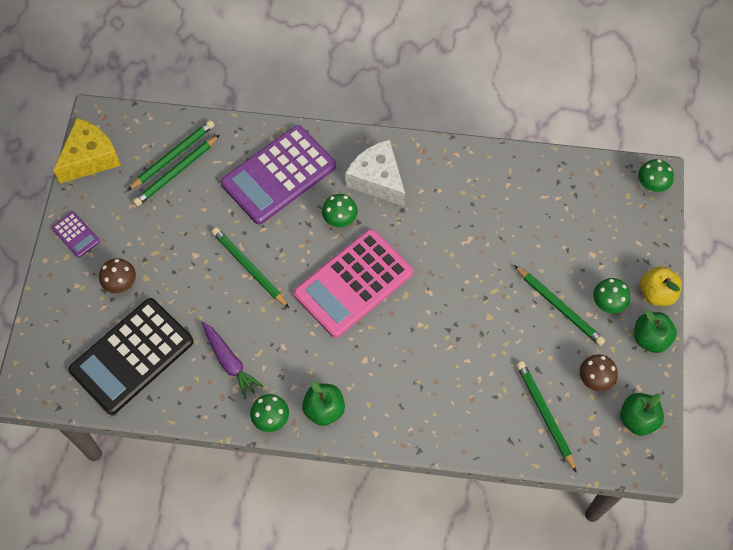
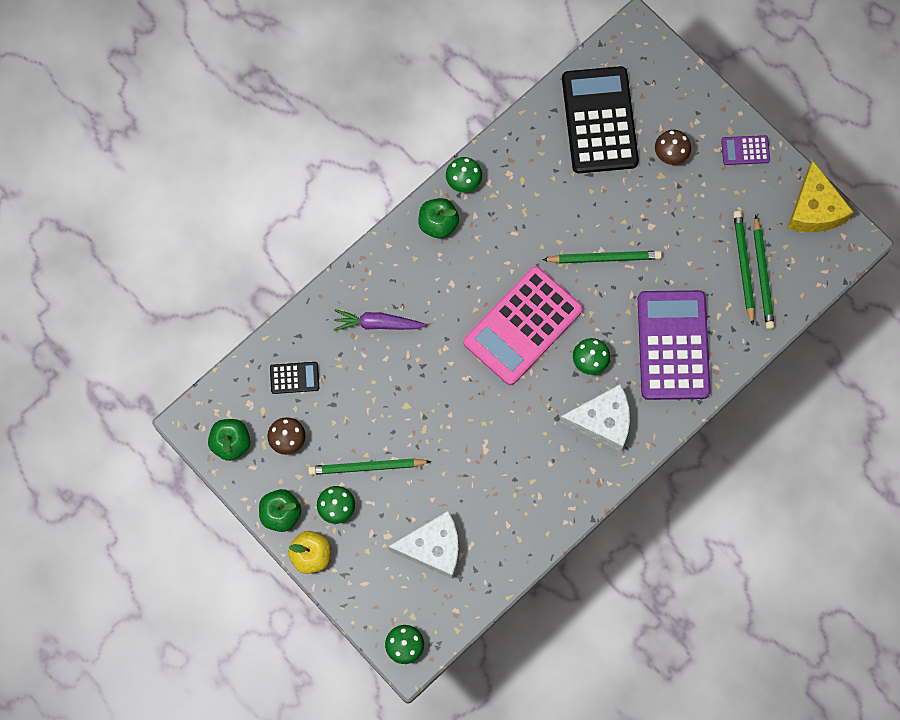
camera: 130 degrees right, 10 degrees up
(230, 362) = (534, 185): purple carrot -> purple carrot (377, 324)
(353, 283) = (523, 326): pink calculator -> pink calculator turned 135 degrees counterclockwise
(545, 415) = (294, 378): green pencil -> black calculator
(570, 218) = (433, 548): none -> white cheese

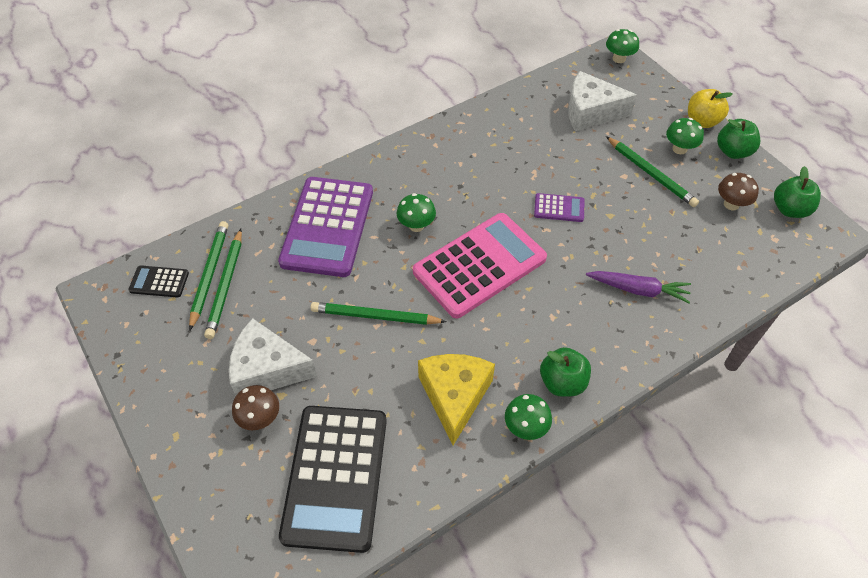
camera: 170 degrees left, 20 degrees down
(294, 378) = (728, 254): black calculator -> black calculator (159, 282)
(367, 467) = (651, 174): green pencil -> green pencil turned 45 degrees clockwise
(602, 421) = (417, 177): white cheese -> white cheese (267, 369)
(745, 150) = (168, 408): purple calculator -> purple calculator (559, 208)
(814, 209) = (121, 330): yellow cheese -> yellow cheese (455, 397)

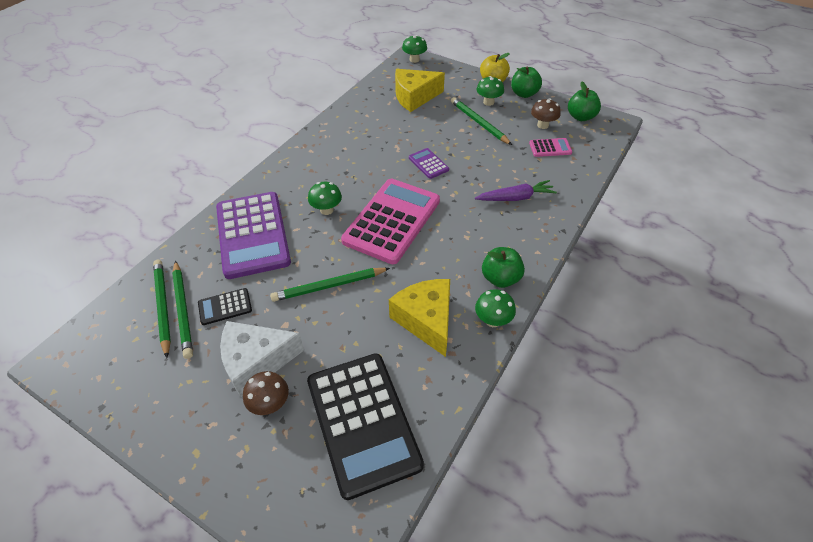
camera: 25 degrees left, 5 degrees down
(159, 282) = (116, 330): black calculator -> black calculator (225, 307)
(559, 208) = (428, 164): purple calculator -> purple calculator turned 105 degrees counterclockwise
(590, 112) = (414, 97): white cheese -> yellow cheese
(651, 174) = (479, 123): green pencil -> green pencil turned 150 degrees counterclockwise
(721, 239) = (550, 148): none -> pink calculator

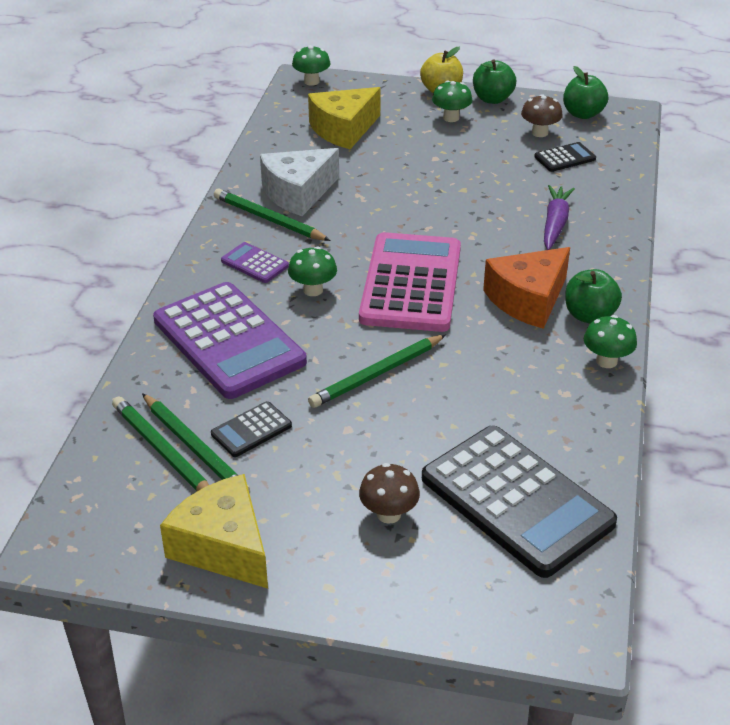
camera: 20 degrees left, 10 degrees down
(256, 362) = (339, 477): white cheese -> white cheese (298, 193)
(426, 320) = (526, 380): yellow cheese -> yellow cheese (223, 546)
(428, 164) = (416, 207): purple calculator -> purple calculator (254, 263)
(463, 254) = (528, 300): none -> orange cheese
(479, 123) = (453, 145): green pencil -> green pencil (269, 219)
(515, 198) = (555, 224): purple carrot -> purple carrot turned 45 degrees counterclockwise
(550, 148) = (565, 158): pink calculator -> black calculator

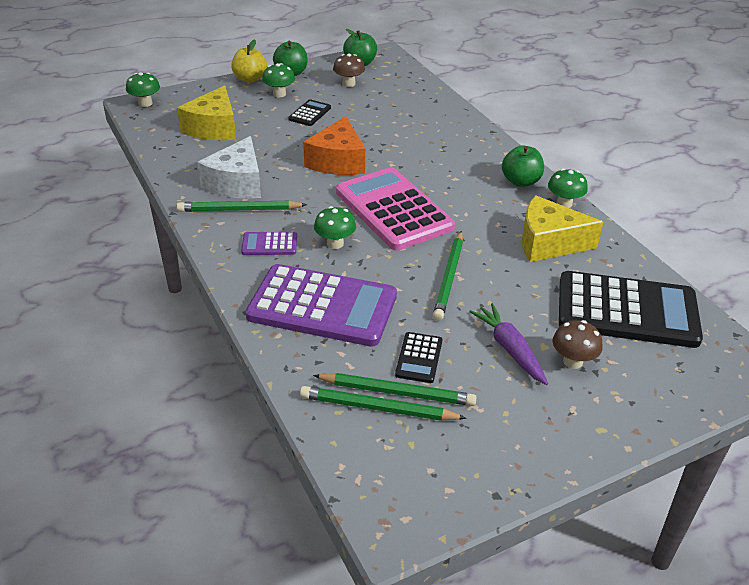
camera: 40 degrees left, 0 degrees up
(223, 546) = (506, 447): yellow cheese -> yellow cheese (548, 243)
(528, 300) = (475, 188): orange cheese -> orange cheese (337, 161)
(555, 224) = (430, 135): purple carrot -> purple carrot (509, 349)
(565, 158) = (384, 93): black calculator -> black calculator (309, 113)

